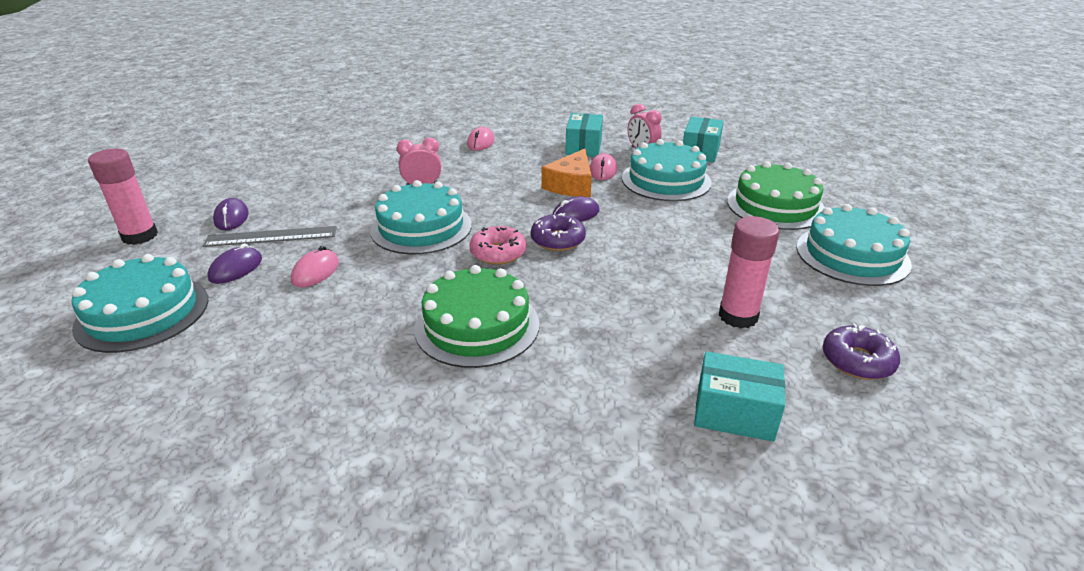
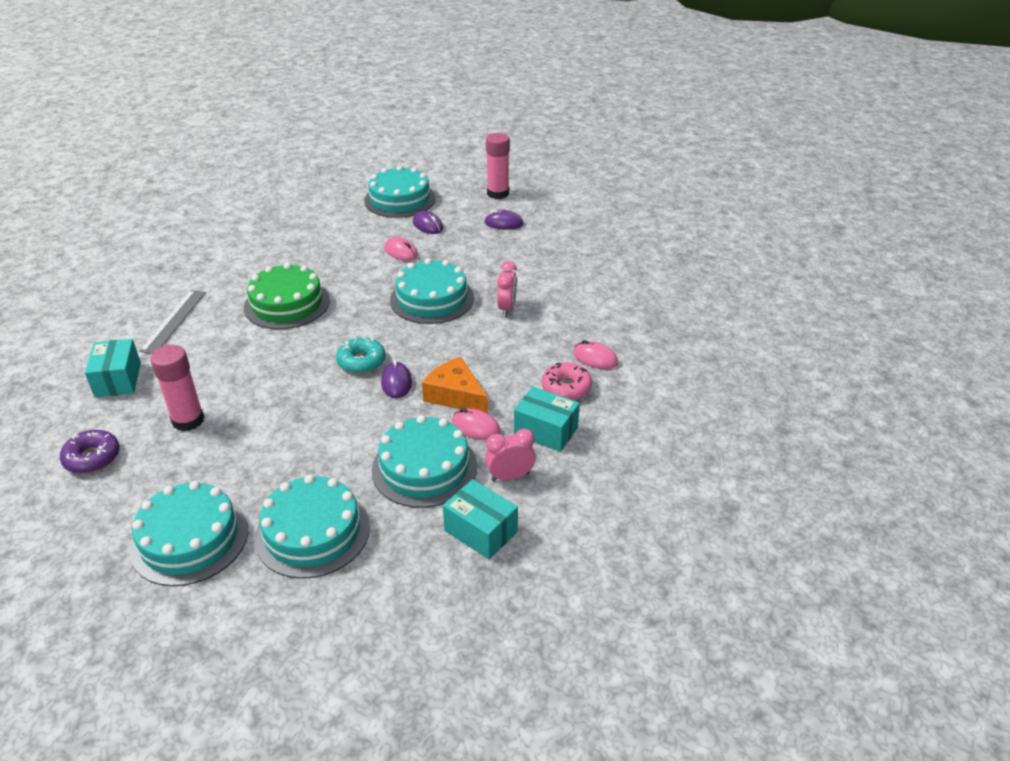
camera: 110 degrees right, 5 degrees up
(271, 236) = (463, 237): grey ruler -> grey ruler (174, 321)
(498, 253) = (366, 328): pink donut -> pink donut (566, 388)
(558, 240) = (361, 361): purple donut -> turquoise donut
(734, 413) = (118, 380): turquoise box -> turquoise box turned 45 degrees counterclockwise
(775, 206) = (312, 532): green cake -> turquoise cake

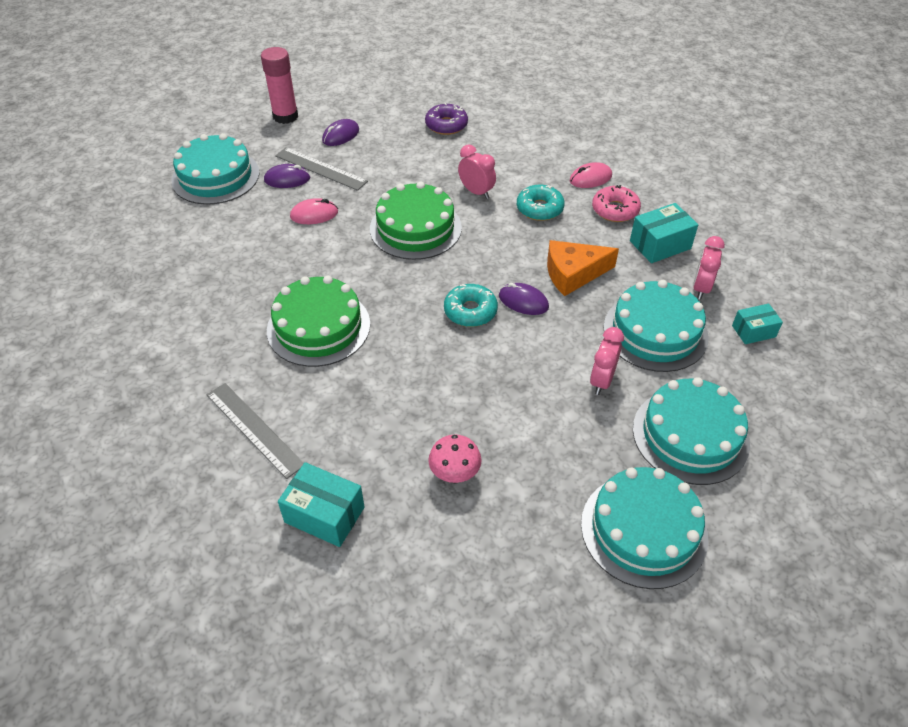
camera: 55 degrees left, 10 degrees up
(92, 458) = (453, 579): purple donut -> purple donut (446, 125)
(188, 420) = (454, 474): pink glue stick -> pink mushroom
(338, 458) = (601, 381): none -> pink clock
(432, 299) = (415, 228): turquoise cake -> green cake
(455, 232) = (321, 168): none -> grey ruler
(476, 427) = (625, 280): pink mouse -> none
(481, 531) = (753, 331): turquoise box -> turquoise box, size x0.65
(521, 347) = (539, 209): none -> turquoise donut

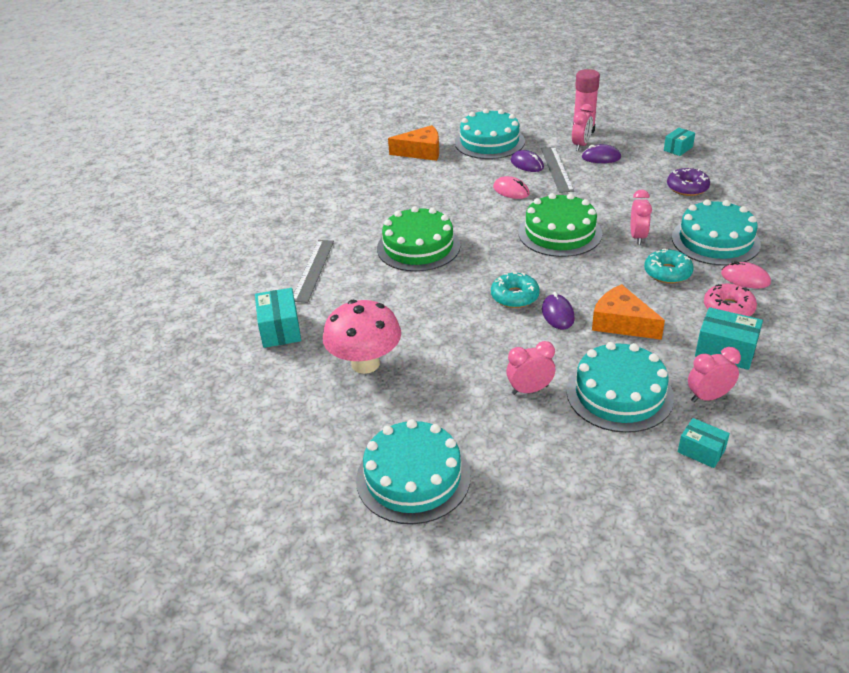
camera: 55 degrees right, 10 degrees down
(160, 227) = (421, 152): none -> orange cheese
(306, 133) = (581, 145): none -> pink clock
(388, 93) = (678, 148): none -> turquoise box
(454, 474) = (365, 364): pink mushroom -> pink mushroom, size x1.78
(690, 435) = (533, 463): turquoise cake -> turquoise cake (715, 240)

